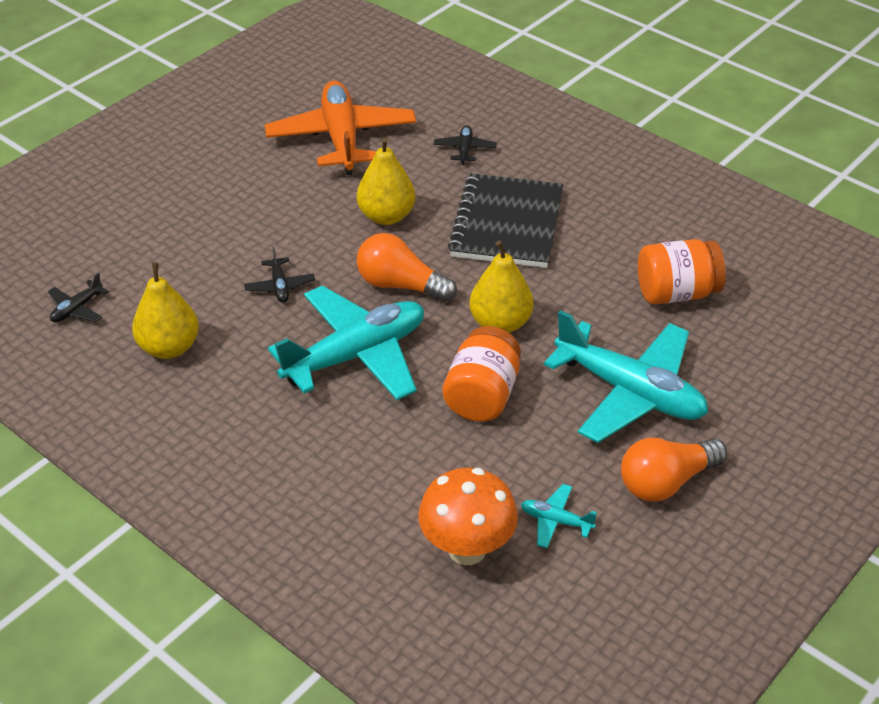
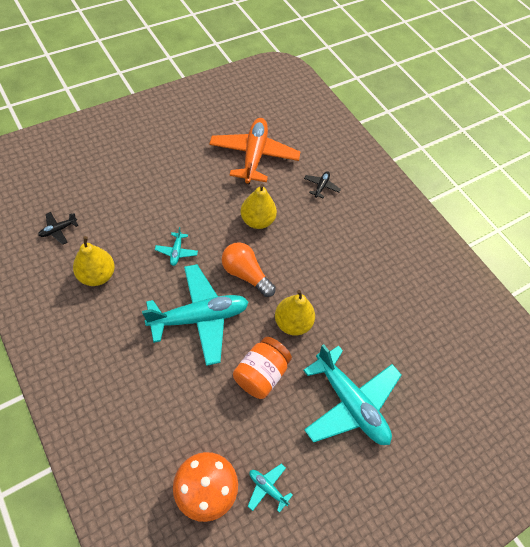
camera: 10 degrees right, 15 degrees up
(280, 286) = (176, 252): black plane -> turquoise plane
(507, 224) = (325, 249): black notebook -> none
(666, 482) = (346, 481): orange light bulb -> none
(676, 293) = (406, 335): orange jar -> none

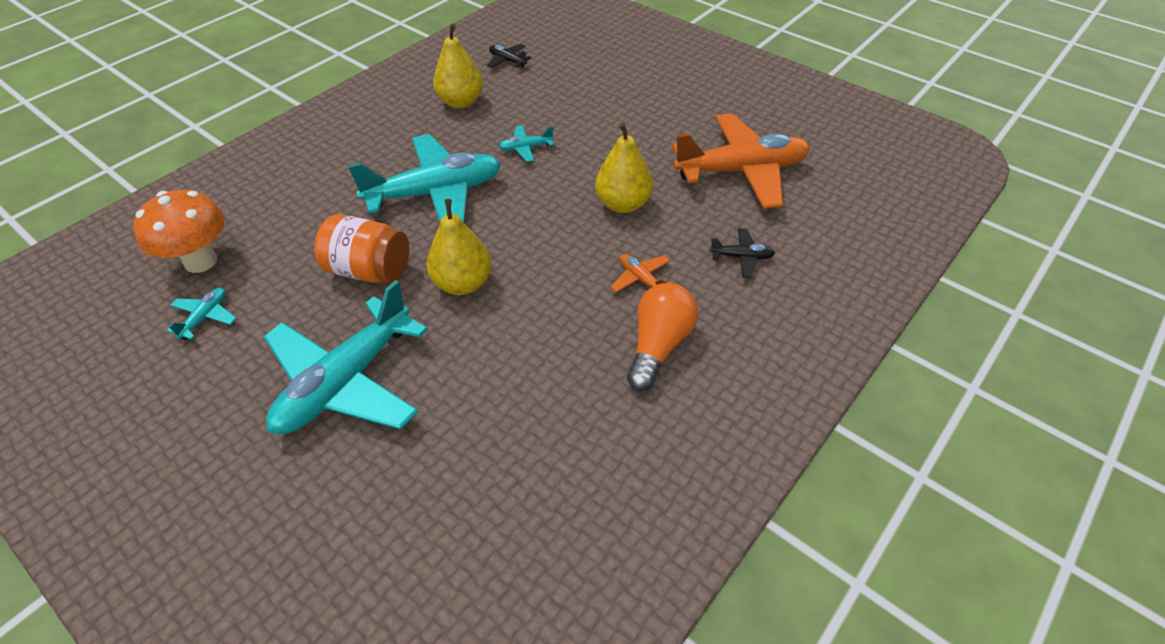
camera: 80 degrees right, 10 degrees down
(199, 317) = (436, 193): turquoise plane -> turquoise plane turned 75 degrees counterclockwise
(245, 274) = (523, 216): orange light bulb -> orange light bulb (658, 345)
(321, 235) = (641, 279): none -> orange plane

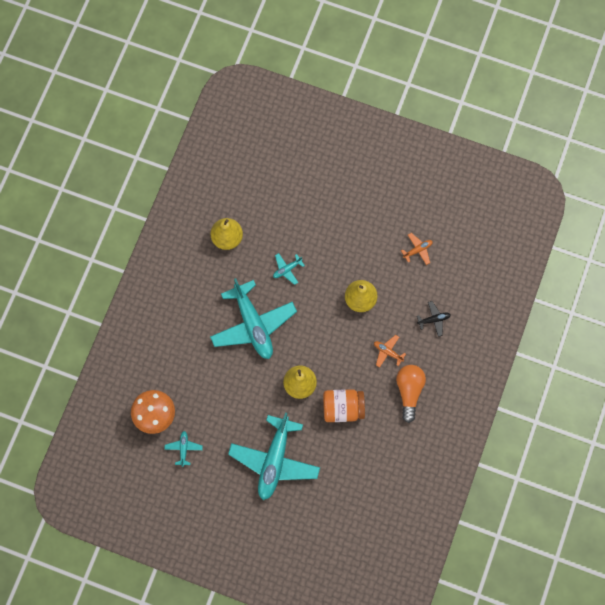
camera: 20 degrees left, 25 degrees up
(369, 270) = (247, 392): orange jar -> orange jar (343, 408)
(436, 193) = (253, 325): turquoise plane -> turquoise plane turned 105 degrees clockwise
(507, 61) = (237, 184): black plane -> none
(741, 171) = (418, 250): orange plane -> orange plane, size x0.41

